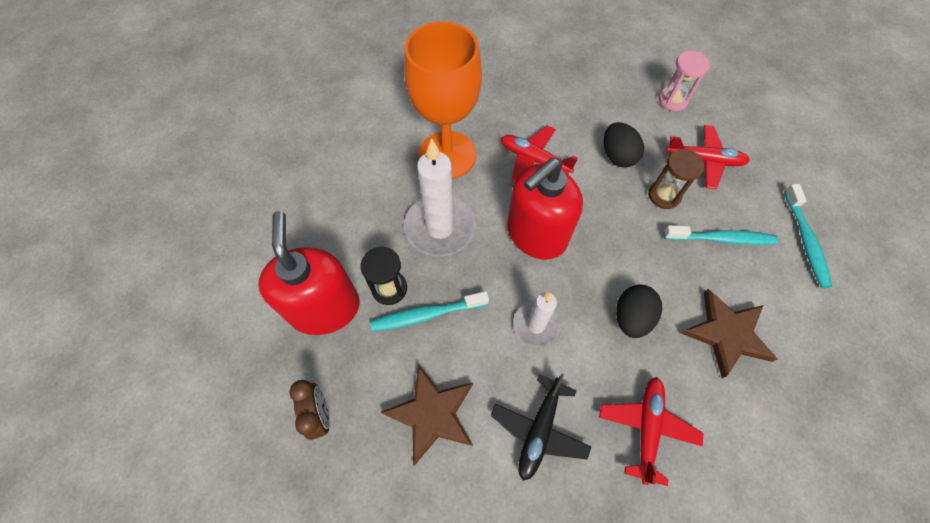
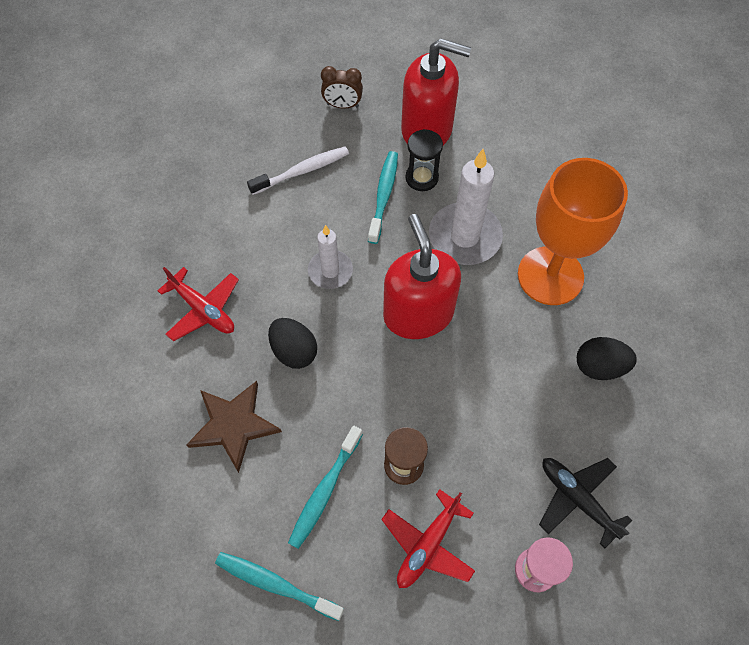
camera: 115 degrees right, 0 degrees up
(432, 414) = (302, 171): brown star -> white toothbrush
(534, 159) = (509, 356): red plane -> none
(539, 430) = (248, 234): black plane -> black plane (577, 498)
(617, 156) = (477, 446): black egg -> black egg (599, 366)

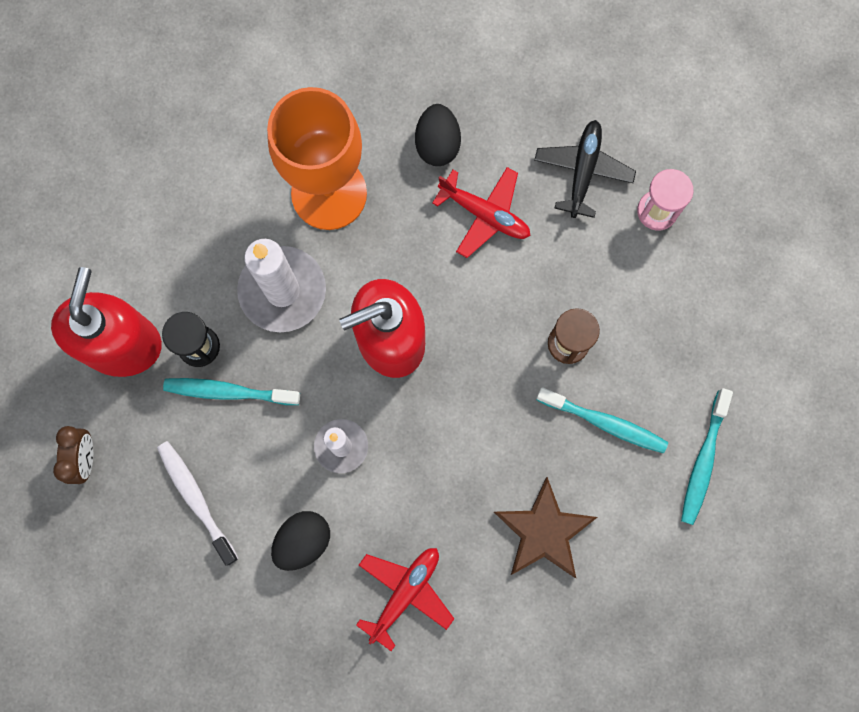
camera: 95 degrees left, 15 degrees up
(294, 351) = (449, 476): black egg -> black egg (303, 541)
(427, 545) = (646, 314): red plane -> red plane (485, 214)
(577, 498) = (583, 171): black plane -> black plane turned 150 degrees clockwise

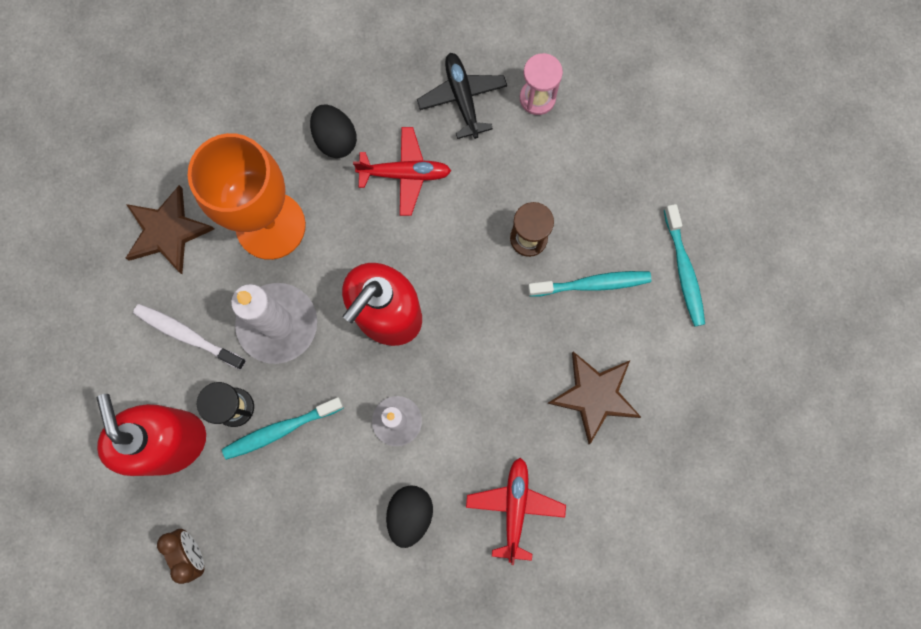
camera: 30 degrees left, 0 degrees up
(196, 499) = (304, 531): white toothbrush -> white toothbrush (187, 335)
(230, 146) = (168, 231): none -> brown star

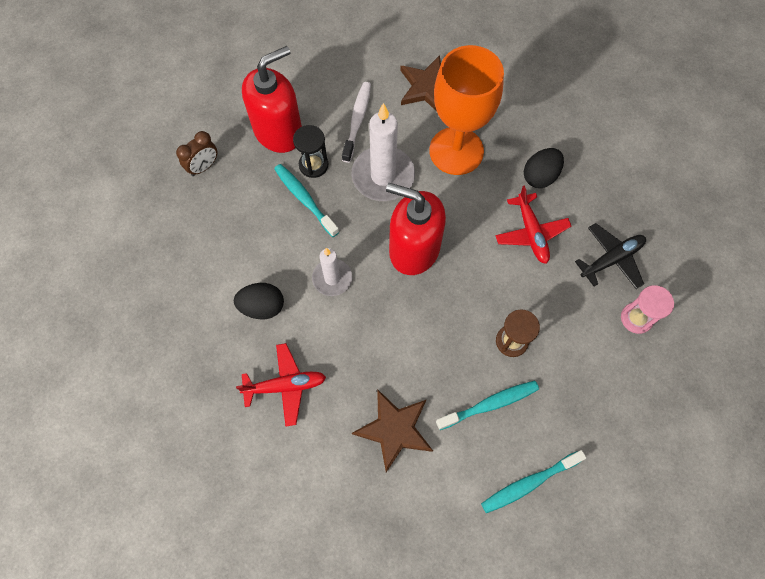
camera: 75 degrees right, 10 degrees down
(592, 284) = (490, 404): turquoise toothbrush -> turquoise toothbrush turned 90 degrees counterclockwise

